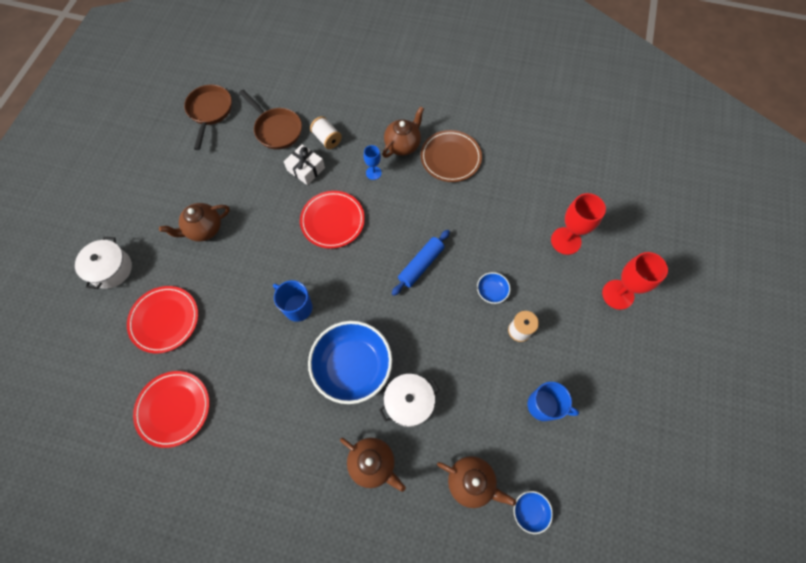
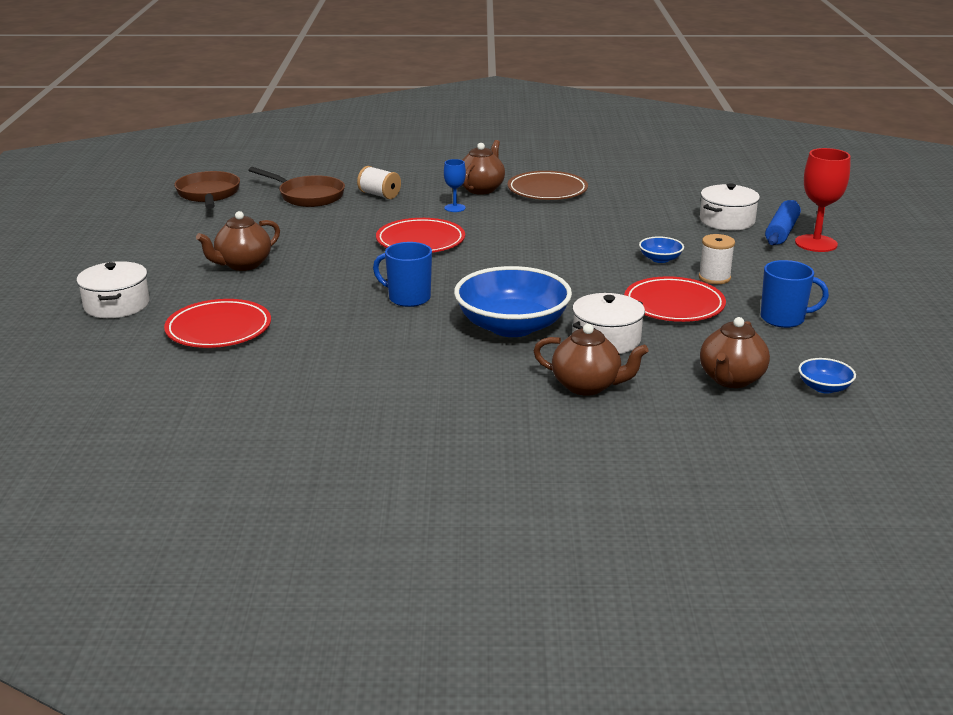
camera: 15 degrees left, 40 degrees down
(173, 409) = (268, 388): red plate -> red plate (674, 305)
(306, 169) = (363, 214): white gift -> none
(421, 265) = (557, 254): blue rolling pin -> blue rolling pin (781, 231)
(471, 482) = (731, 379): brown teapot -> brown teapot turned 105 degrees clockwise
(565, 241) = (727, 221): red goblet -> white pot

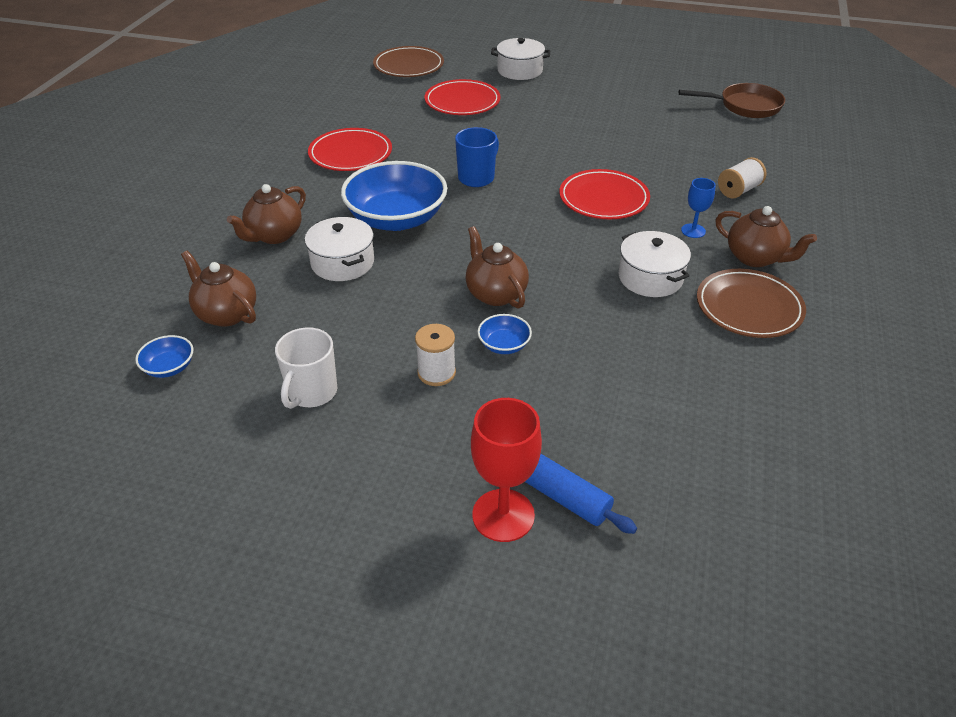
camera: 105 degrees right, 15 degrees up
(97, 383) = (408, 66): none -> brown plate
(243, 265) = (575, 114): brown teapot -> brown teapot (495, 294)
(308, 196) = (738, 152): brown pan -> none
(674, 305) = (387, 322): red plate -> red plate (350, 154)
(727, 221) = (611, 446): white pot -> white pot (650, 278)
(783, 319) = (312, 392): blue mug -> white mug

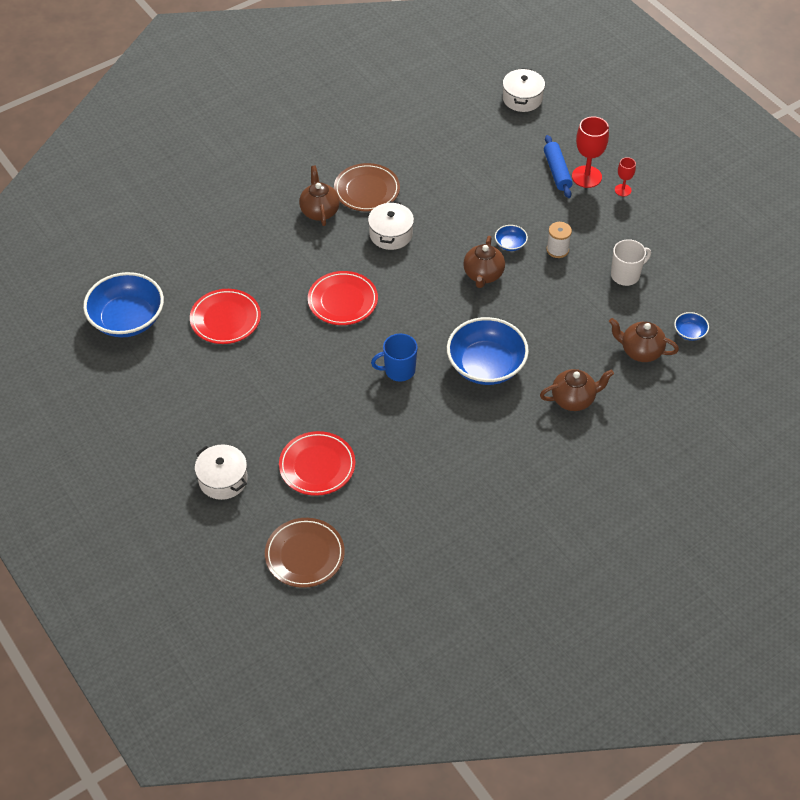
camera: 140 degrees left, 10 degrees up
(226, 314) = (640, 351): brown teapot -> brown teapot turned 120 degrees clockwise
(342, 262) = (548, 349): white pot -> white pot (522, 99)
(350, 154) = (461, 454): red plate -> red plate (225, 319)
(423, 529) = (623, 190): none -> red goblet
(693, 231) = (325, 247): blue goblet -> none
(738, 190) = (255, 256): white spool -> none
(745, 106) = (127, 319): brown pan -> blue bowl

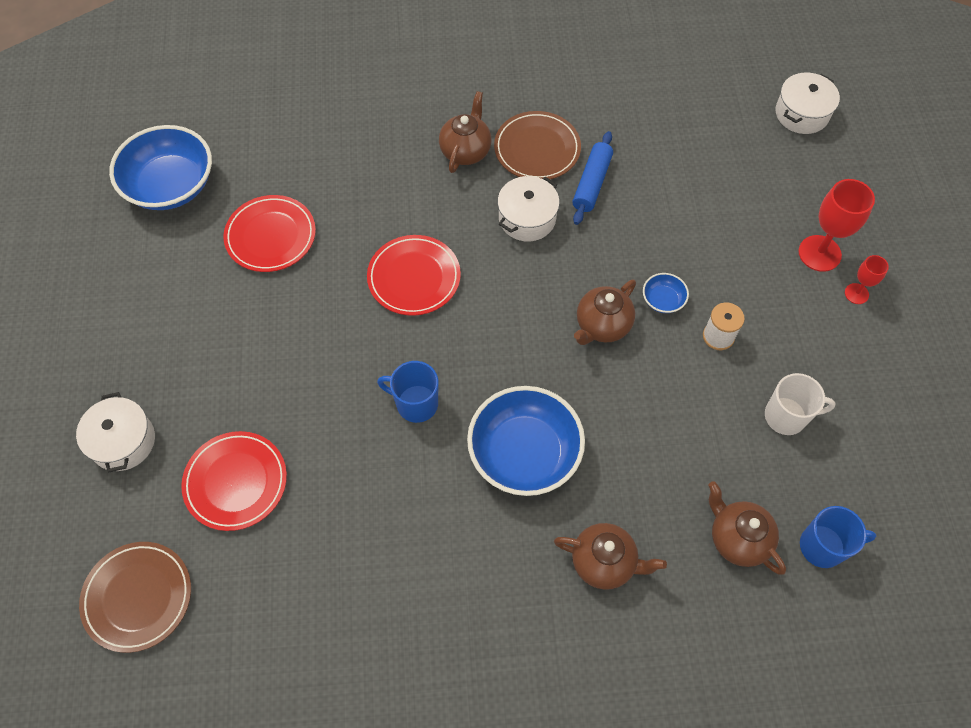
camera: 30 degrees right, 10 degrees up
(557, 171) = (785, 229): blue rolling pin -> blue rolling pin (591, 183)
(689, 332) = (823, 546): blue bowl -> blue mug

